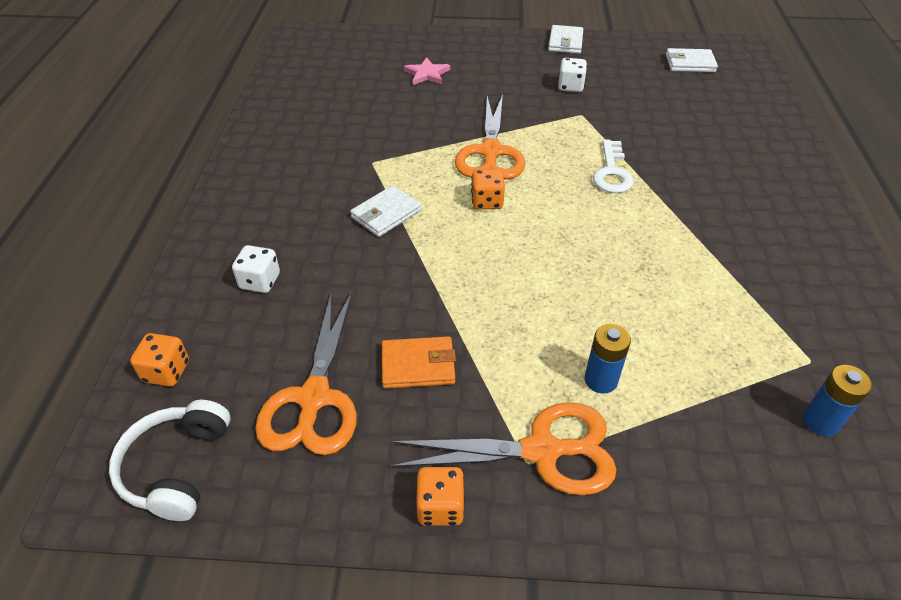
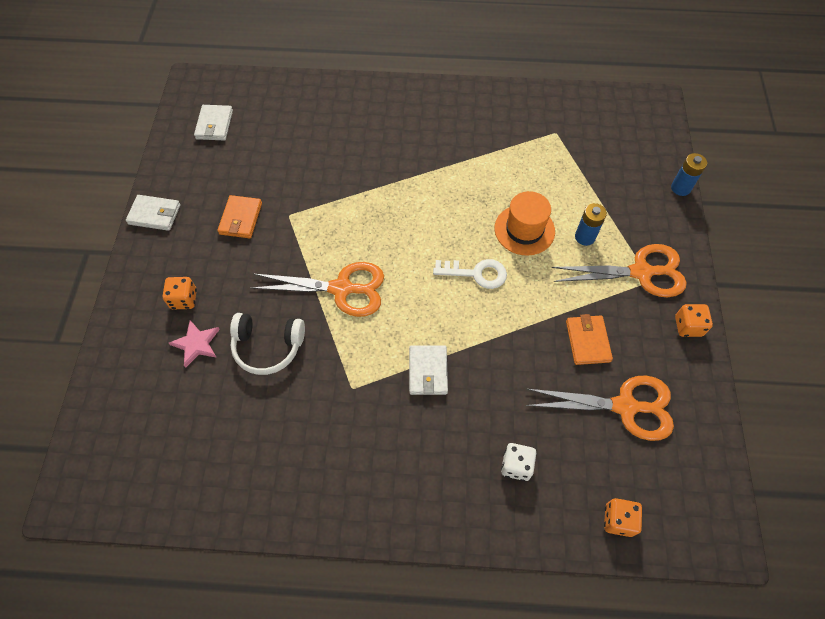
camera: 90 degrees left, 15 degrees up
(177, 467) = (695, 489): white headphones -> white headphones (268, 347)
(386, 214) = (428, 371): white wallet -> white wallet turned 45 degrees clockwise
(487, 201) = (411, 294): orange dice -> orange dice (184, 299)
(542, 451) = (641, 272): orange scissors -> orange scissors turned 90 degrees clockwise
(570, 86) = (241, 218): white dice -> orange wallet
(600, 308) = (524, 230): none -> orange hat
(612, 172) = (374, 204): white key -> white key (476, 273)
(820, 421) = (598, 140): blue battery -> blue battery (680, 188)

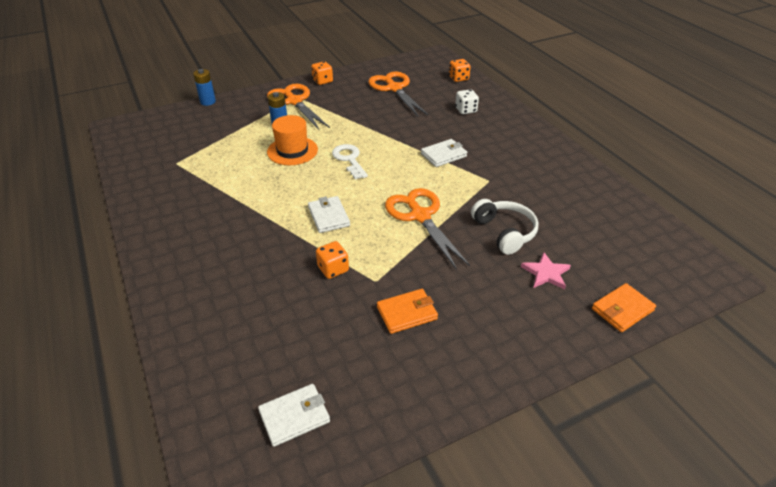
camera: 120 degrees left, 20 degrees down
(154, 214) = (460, 391): white wallet -> white wallet (329, 216)
(184, 299) = (520, 305): orange dice -> orange dice (333, 269)
(587, 341) = (363, 107): orange wallet -> orange wallet (622, 310)

